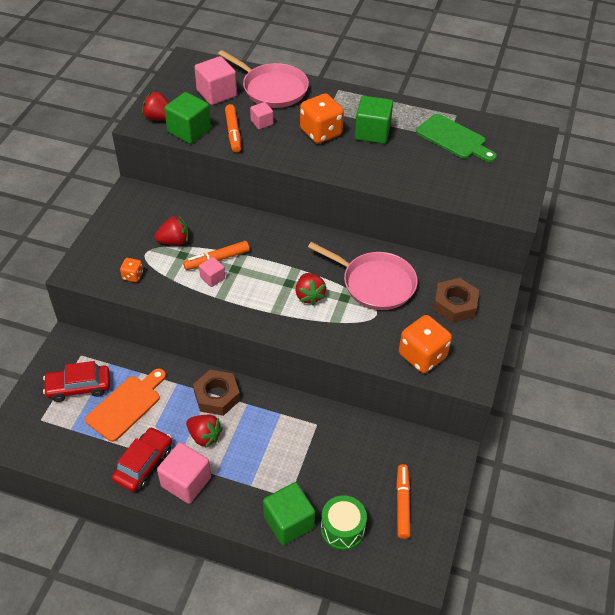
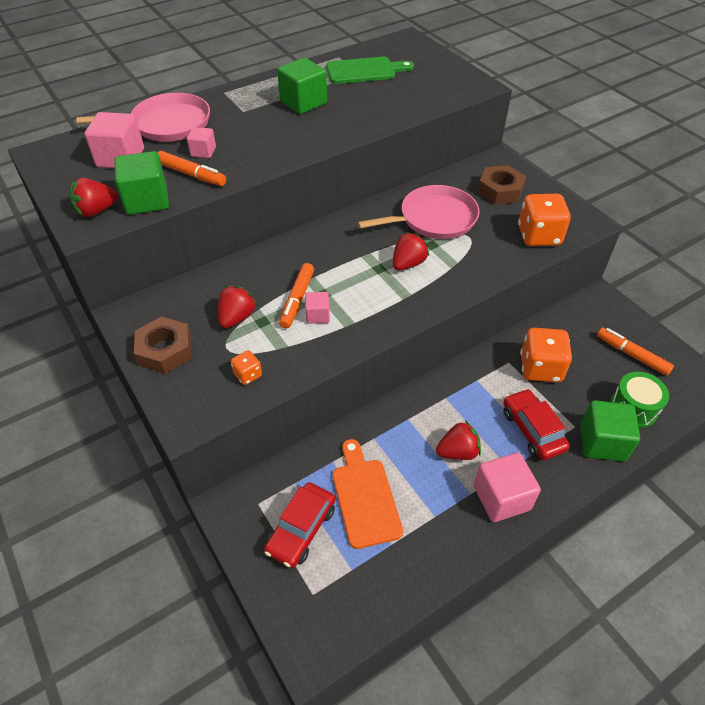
camera: 50 degrees left, 0 degrees up
(143, 464) = (452, 523): red car -> red car (532, 430)
(217, 396) = (417, 415): brown nut -> brown nut (165, 350)
(309, 295) = (408, 264): red strawberry -> red strawberry turned 75 degrees counterclockwise
(321, 132) = (265, 127): orange dice -> orange dice (540, 368)

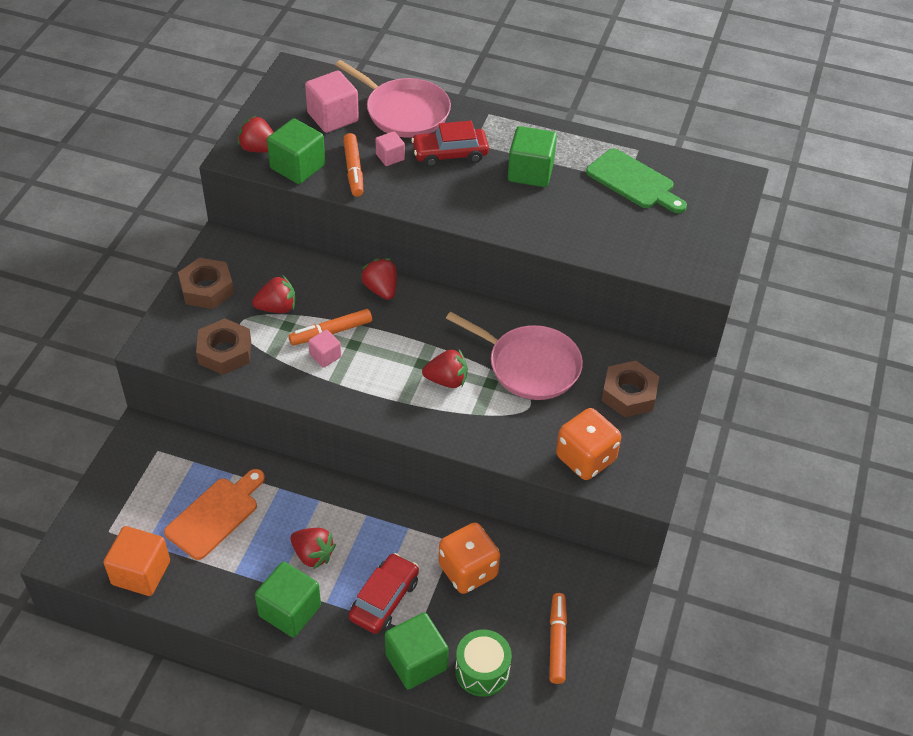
camera: 50 degrees right, 0 degrees up
(248, 375) = (225, 352): orange dice -> brown nut
(285, 251) = (381, 289): none -> red strawberry
(301, 529) = (155, 491): red car -> red car (450, 154)
(381, 591) = (141, 573): none -> orange cube
(501, 498) = (290, 611): pink cube -> green cube

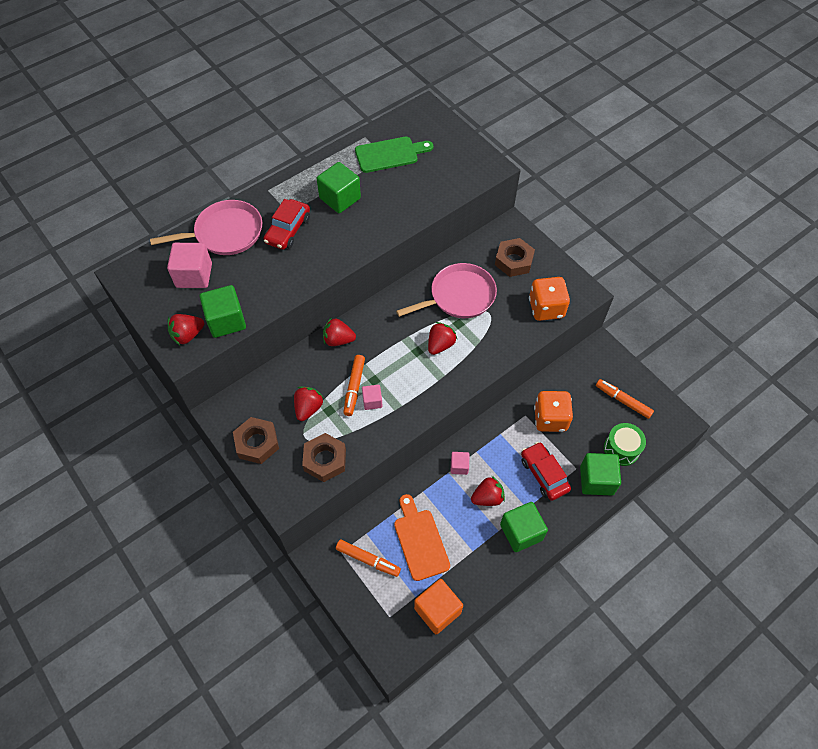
camera: 55 degrees left, 10 degrees up
(353, 170) = (258, 290): orange marker -> orange marker (368, 559)
(390, 157) = (263, 263): pink cube -> pink cube (459, 466)

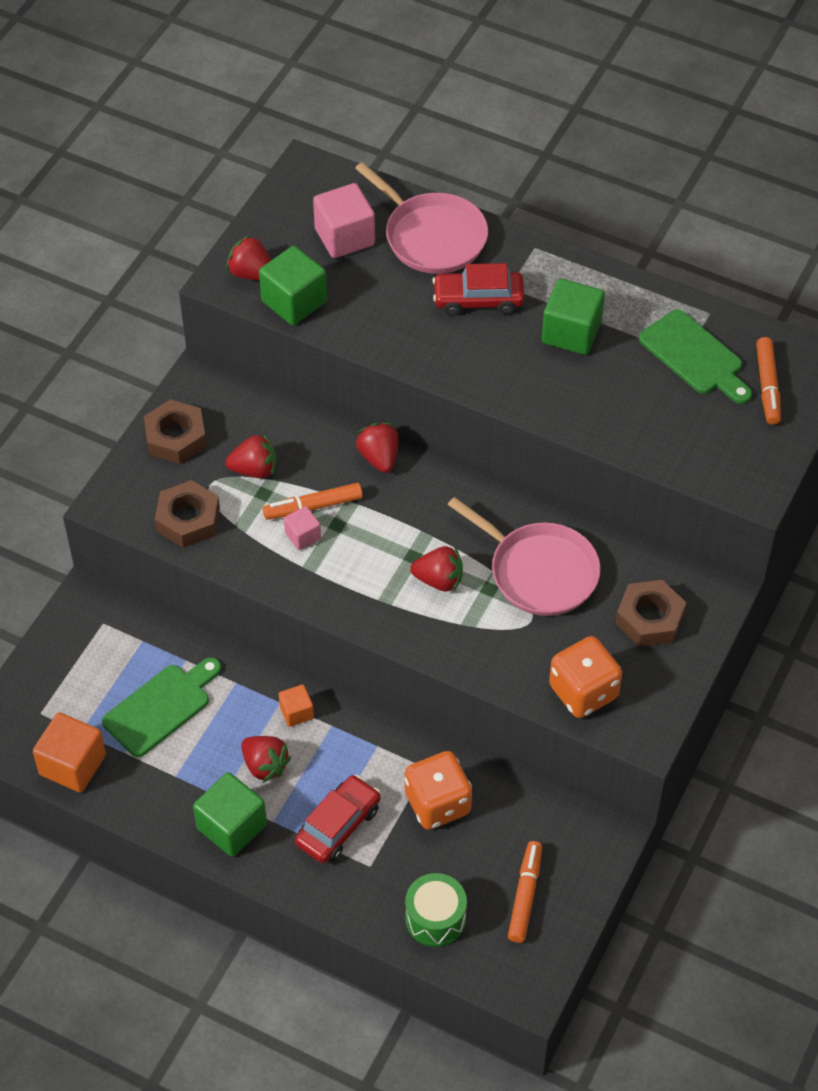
camera: 65 degrees right, 5 degrees down
(368, 559) = (106, 657): orange marker -> orange marker (767, 386)
(420, 540) = (161, 707): orange cutting board -> green cutting board
(459, 466) = (296, 712): pink cube -> orange cube
(596, 480) = (364, 899): green cube -> none

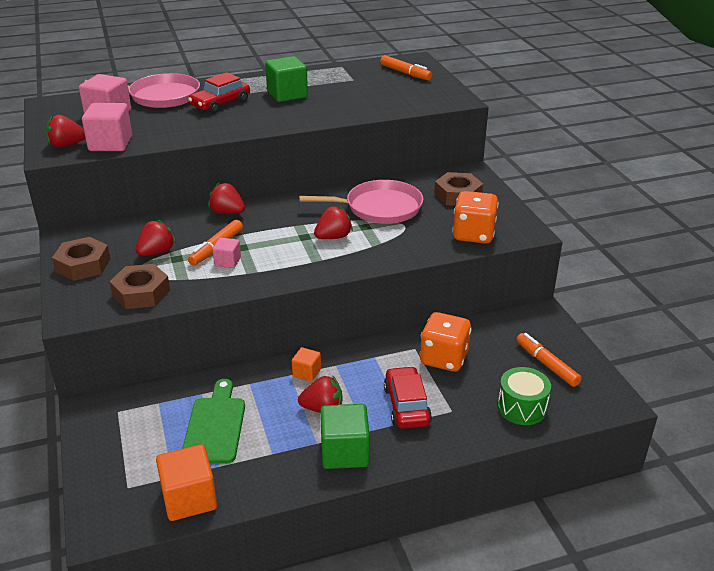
camera: 45 degrees left, 20 degrees down
(294, 301) = (110, 144): green cube -> pink cube
(694, 356) = (358, 78): green cutting board -> none

